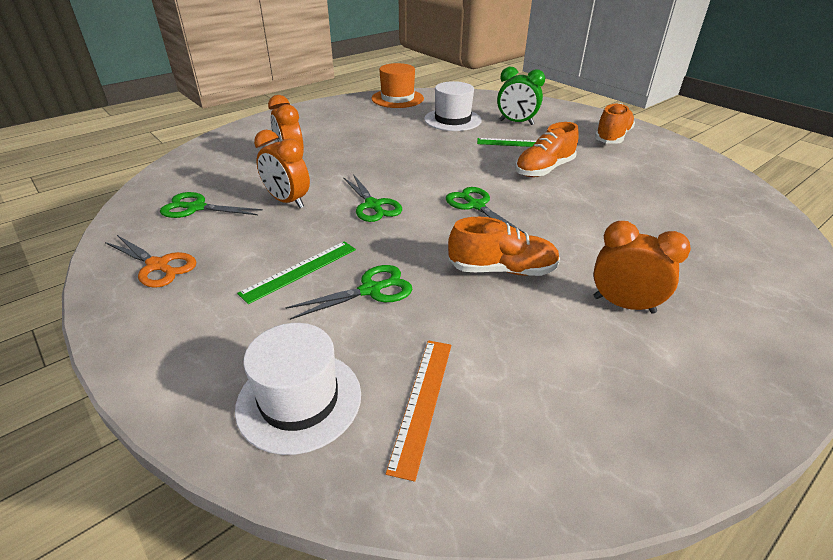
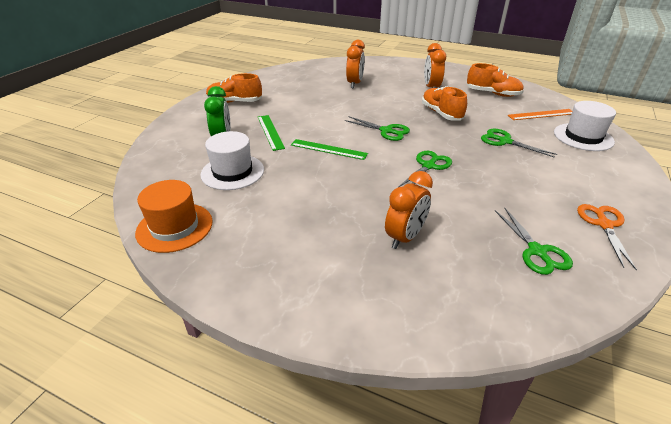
camera: 115 degrees left, 0 degrees up
(288, 201) = (468, 205): orange clock -> orange clock (354, 84)
(300, 271) = (524, 167): green ruler -> green ruler (328, 149)
(476, 205) = (386, 131): green scissors -> green scissors turned 90 degrees counterclockwise
(544, 169) = (311, 118): orange shoe -> orange shoe (492, 93)

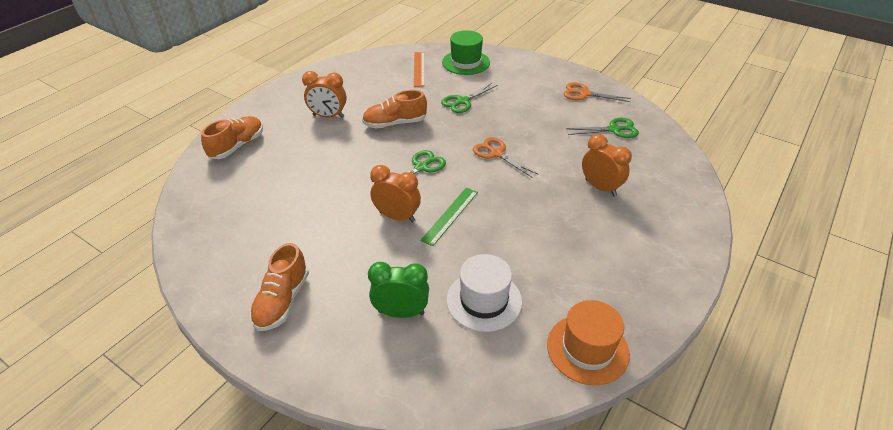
camera: 80 degrees left, 5 degrees up
(270, 132) = (393, 263): green ruler -> none
(354, 84) = (282, 172): orange clock -> orange clock (397, 217)
(428, 166) = (496, 153): green scissors -> orange scissors
(492, 93) = (363, 82): orange shoe -> orange shoe (237, 146)
(583, 137) = (466, 62): white hat -> green hat

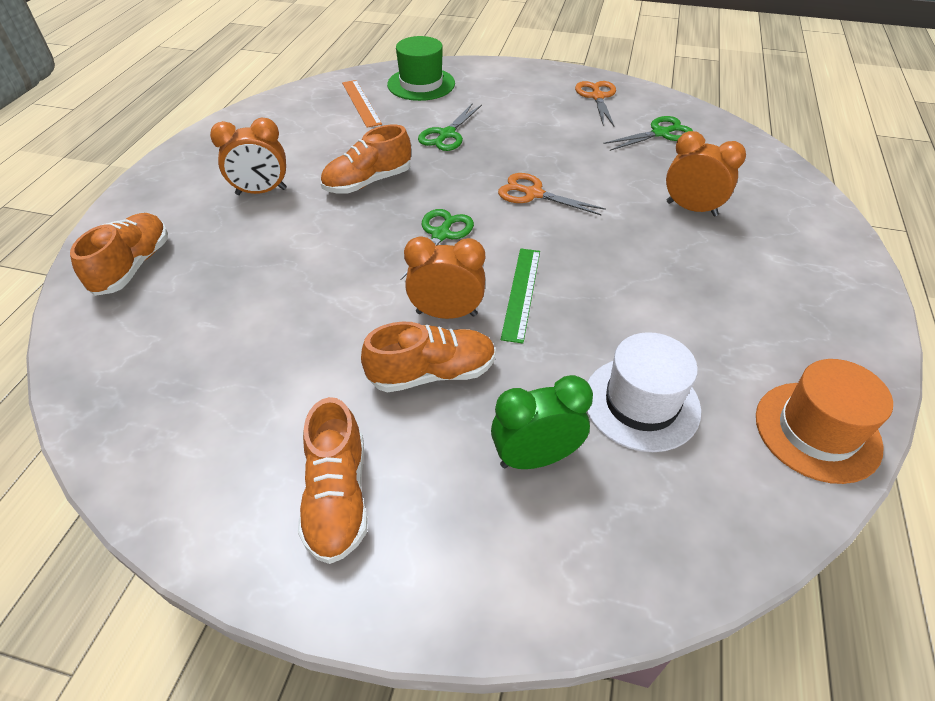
camera: 20 degrees left, 5 degrees up
(369, 249) = (432, 373): none -> orange shoe
(584, 94) = (597, 97): orange scissors -> orange scissors turned 90 degrees clockwise

